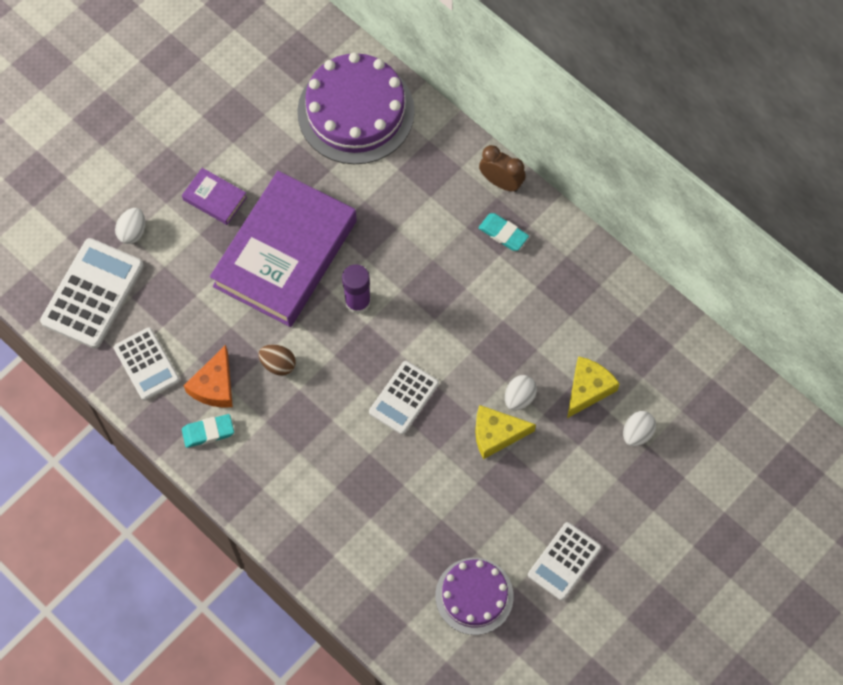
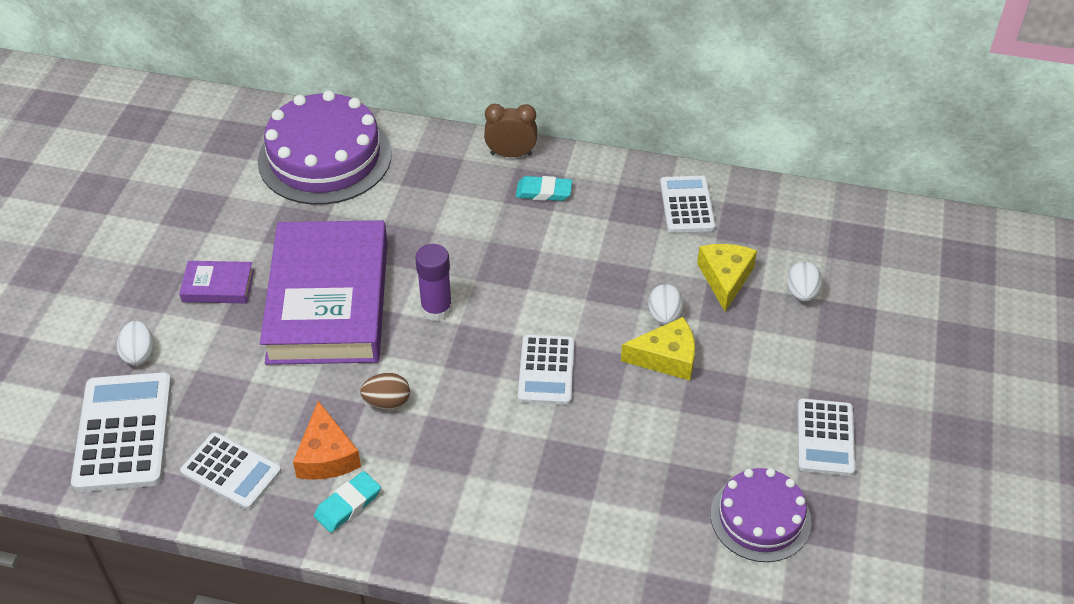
camera: 30 degrees left, 20 degrees down
(496, 434) = (666, 358): yellow cheese -> yellow cheese turned 150 degrees counterclockwise
(606, 305) = (687, 205): none -> white calculator

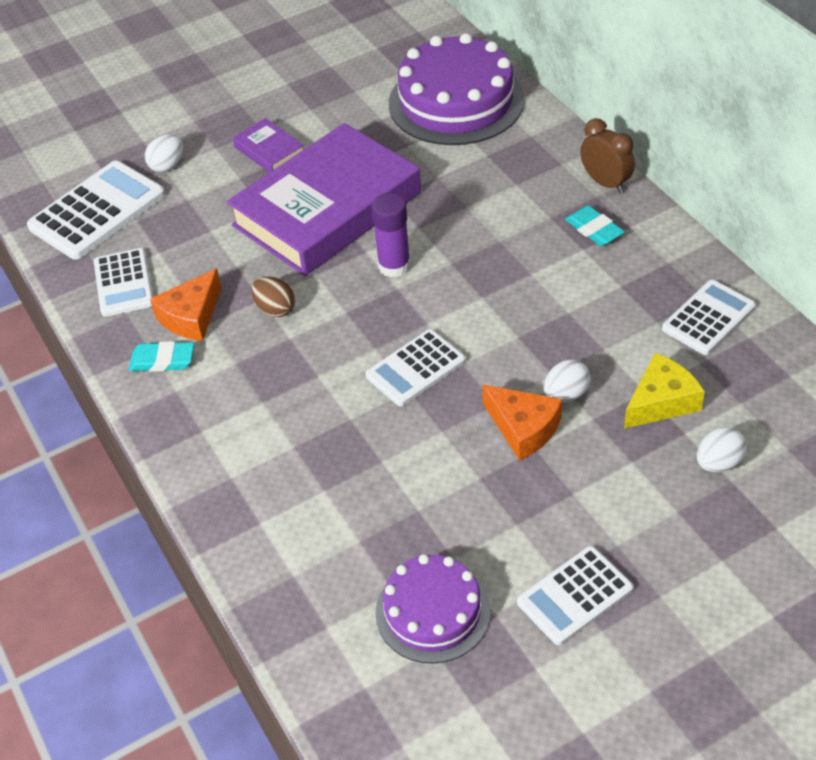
camera: 50 degrees right, 0 degrees up
(666, 358) = (523, 428): yellow cheese -> orange cheese

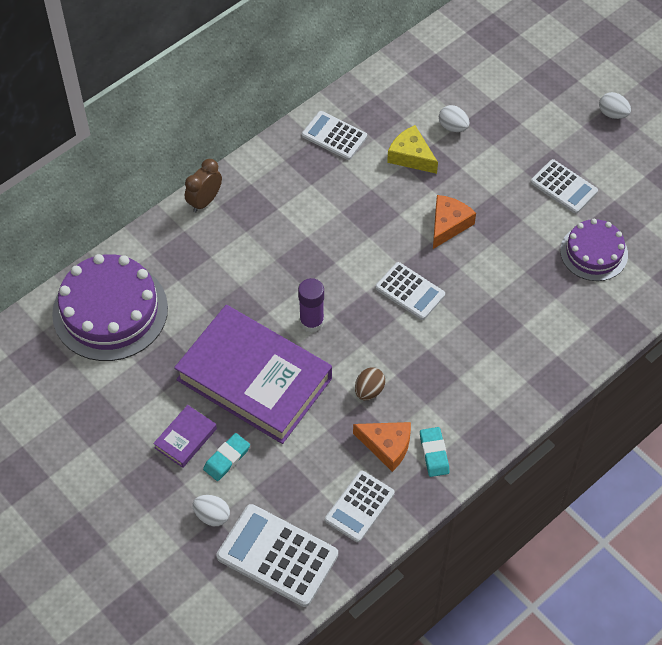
camera: 105 degrees left, 10 degrees up
(123, 283) = (359, 506): white calculator -> white calculator turned 150 degrees clockwise
(566, 394) = (415, 205): white egg -> white egg (612, 114)
(594, 229) = (256, 204): turquoise eraser -> turquoise eraser (227, 458)

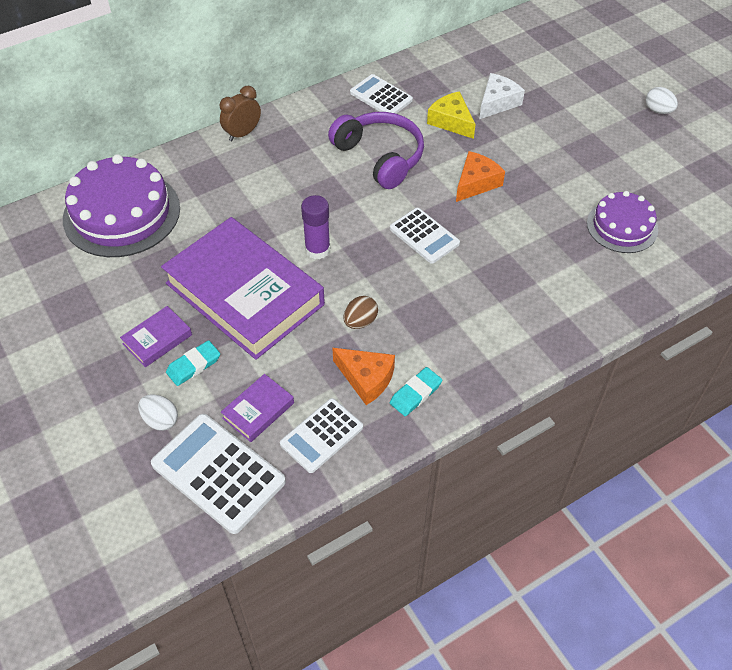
camera: 10 degrees right, 5 degrees down
(297, 492) = (258, 410): none -> purple book
(349, 208) = (380, 157): none -> purple headphones
(434, 453) = (415, 394): turquoise eraser -> turquoise eraser turned 45 degrees clockwise
(453, 127) = (497, 102): white egg -> white cheese
(563, 187) = (599, 165): white calculator -> none

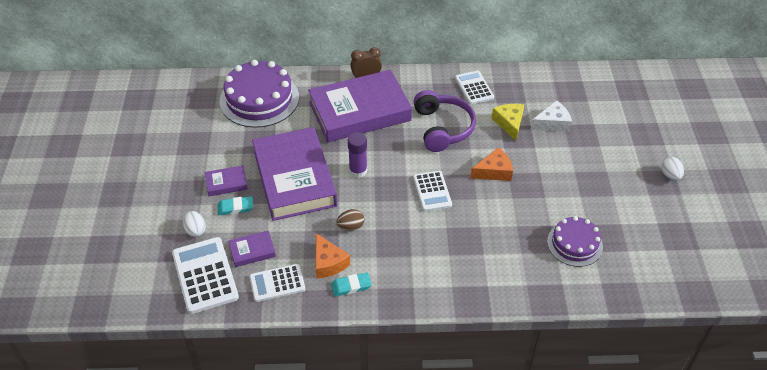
camera: 30 degrees right, 5 degrees down
(266, 177) = (360, 111): none -> purple book

